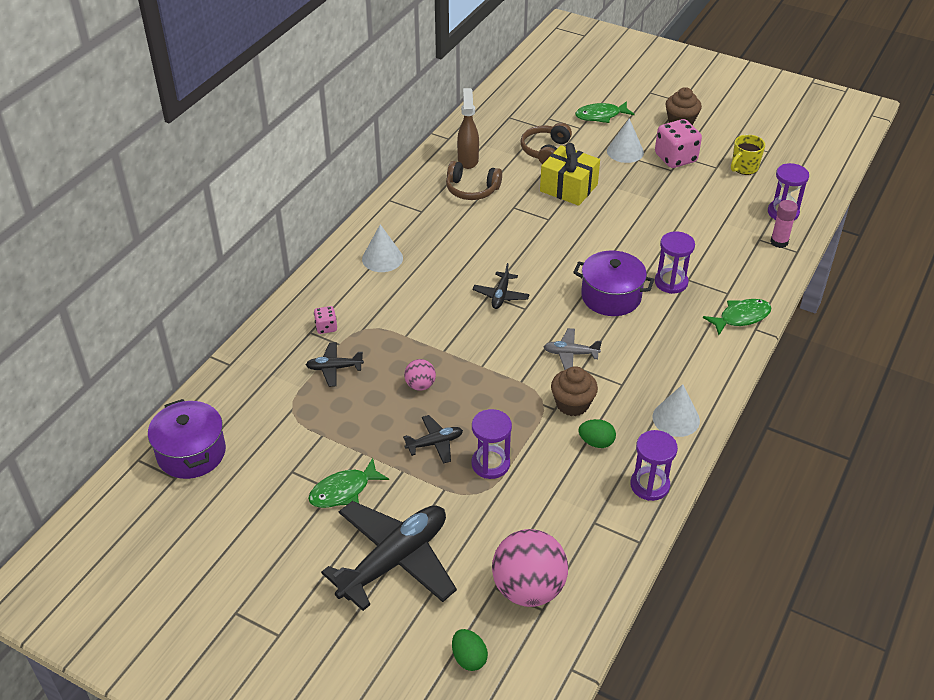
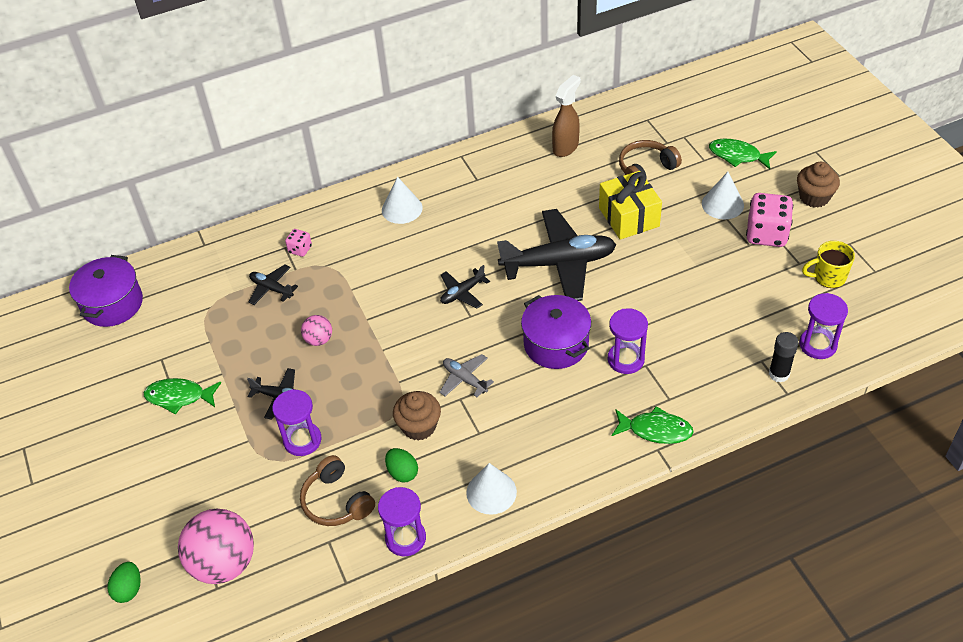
camera: 40 degrees right, 5 degrees up
(394, 561) = (157, 476): black plane -> black plane (558, 263)
(472, 189) = (540, 178): brown headphones -> brown headphones (336, 501)
(779, 242) = (779, 374): pink glue stick -> black glue stick

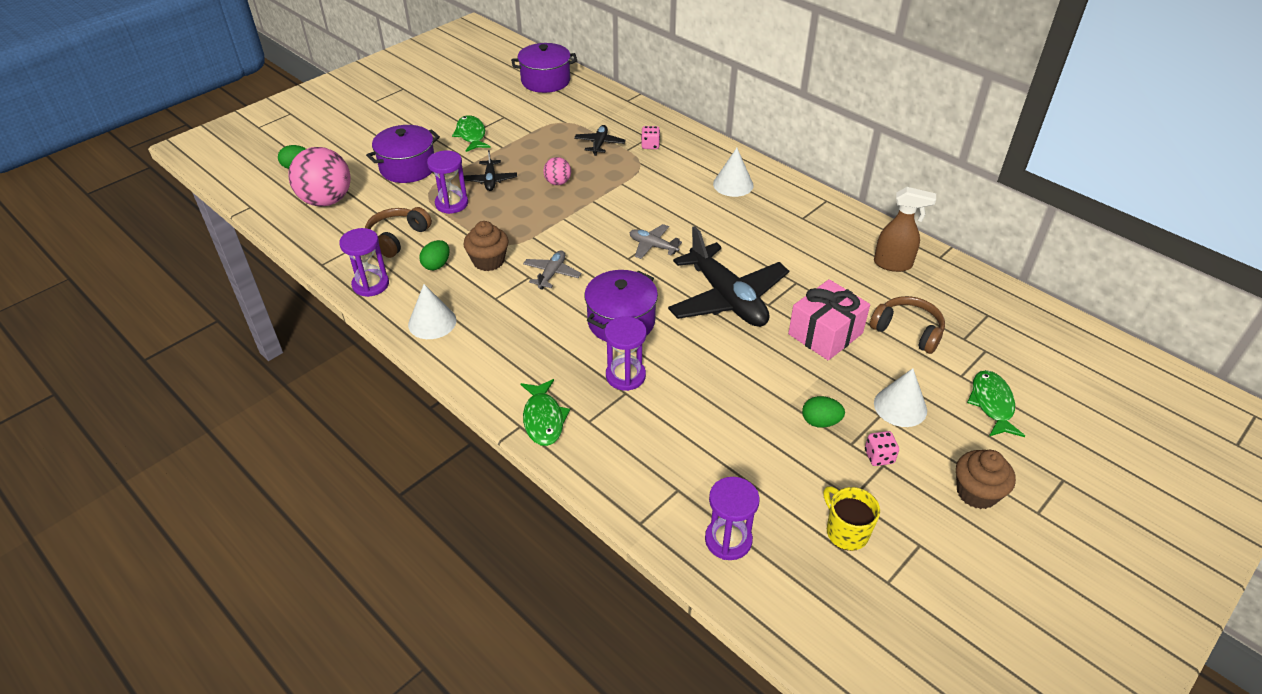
camera: 65 degrees right, 5 degrees down
(207, 470) = (408, 168): none -> purple pot
(462, 293) = (653, 246): black plane -> grey plane
(628, 217) = (825, 334): yellow gift -> pink gift
(722, 254) = (820, 422): none -> green egg
(766, 234) = (879, 456): pink dice -> pink dice, size x0.50
(779, 374) = (665, 509): black glue stick -> none

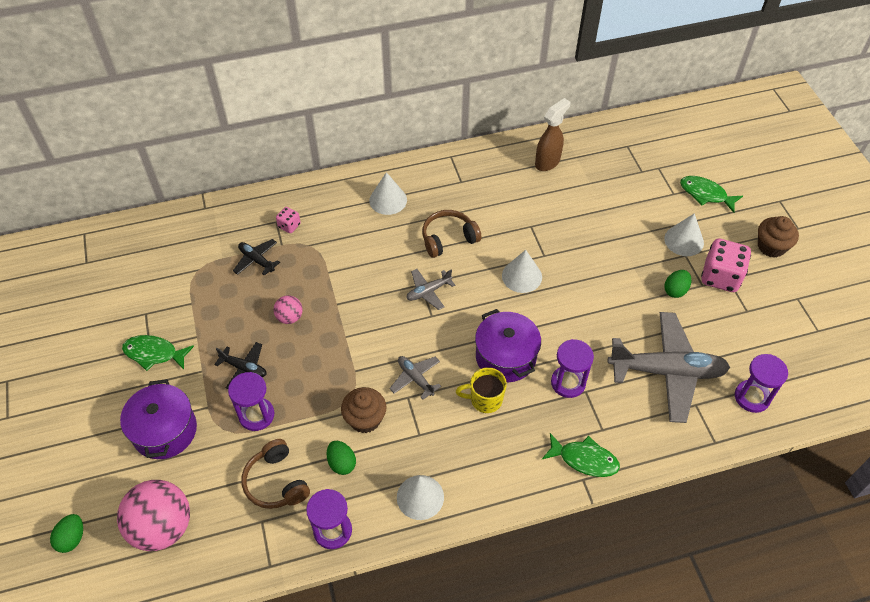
camera: 60 degrees left, 10 degrees up
(545, 81) = (113, 253): purple pot -> none
(702, 450) = (666, 371): none -> grey plane
(727, 298) = (522, 276): black plane -> white cone
(825, 334) = (594, 240): pink gift -> none
(846, 532) = (772, 329): yellow mug -> yellow mug (485, 400)
(879, 456) = (720, 277): pink dice -> pink dice, size x2.00
(907, 331) = (618, 195): brown headphones -> brown headphones (448, 239)

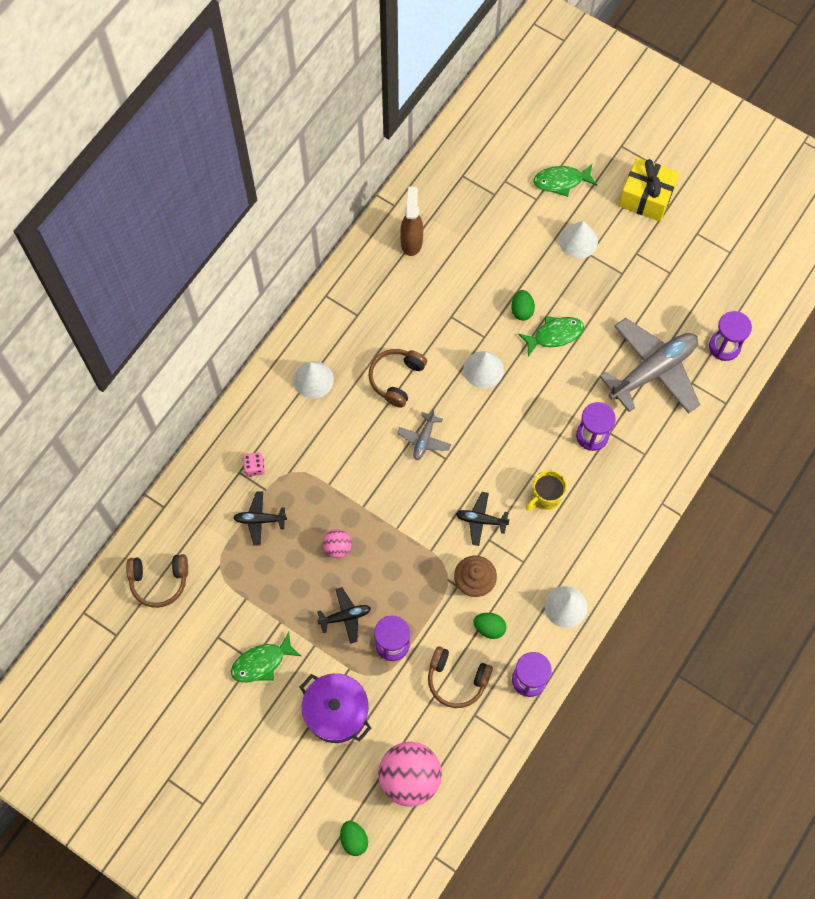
camera: 40 degrees left, 15 degrees up
(150, 250) = (159, 581): none -> brown headphones
(415, 378) = (481, 520): grey plane -> black plane
(505, 357) = (530, 450): purple pot -> none
(584, 459) = (651, 487): green fish -> green fish (554, 335)
(675, 290) = (606, 293): green egg -> green egg (522, 310)
(720, 277) = (629, 255): pink dice -> none
(771, 246) = (646, 197): brown cupcake -> yellow gift

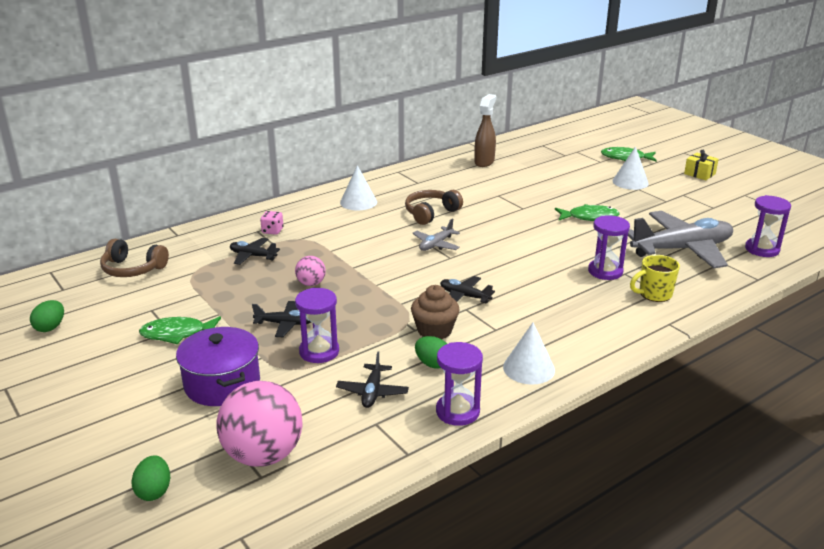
camera: 20 degrees right, 40 degrees down
(457, 680) = (372, 392): brown headphones -> black plane
(483, 369) = (513, 222): white cone -> none
(522, 310) = (564, 202): green egg -> green egg (50, 327)
(545, 496) = (540, 295): yellow mug -> yellow mug (654, 294)
(646, 197) = (699, 174): yellow gift -> yellow gift, size x0.58

